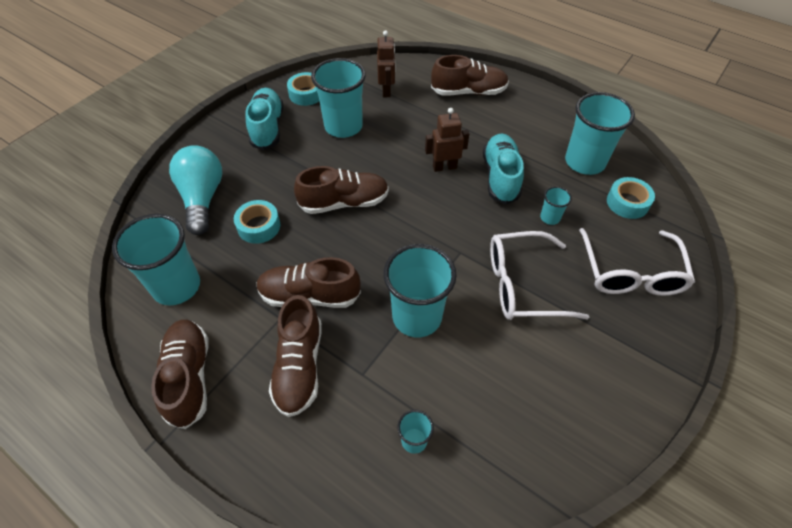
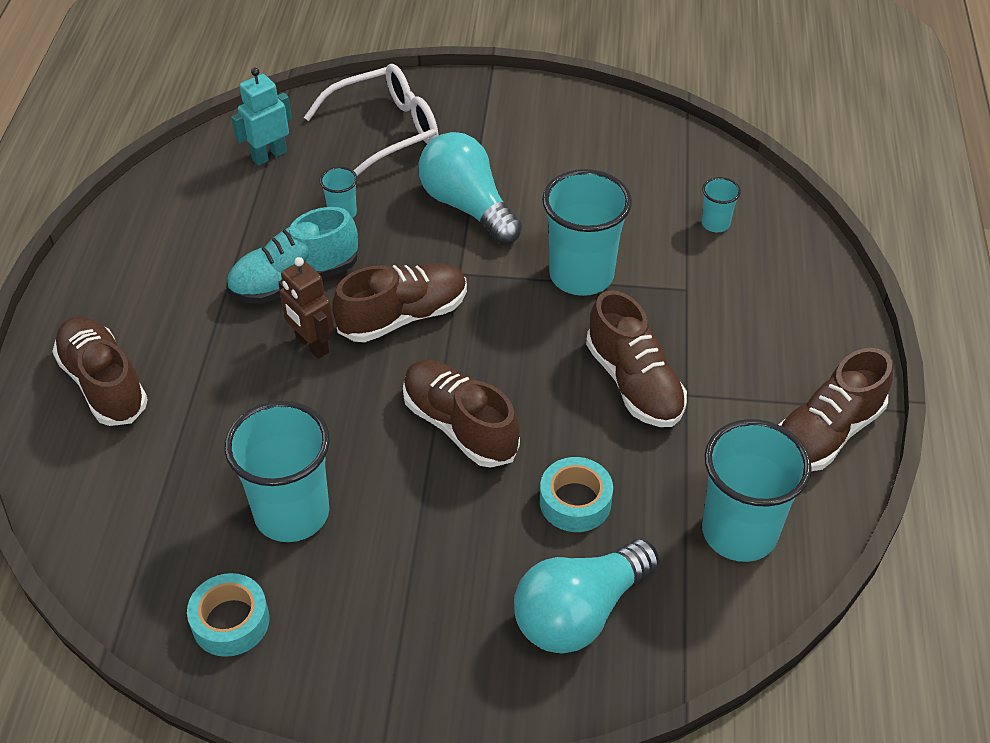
camera: 120 degrees left, 5 degrees down
(267, 127) = (361, 627): turquoise shoe -> none
(299, 366) = (725, 344): brown shoe -> brown shoe (403, 316)
(386, 91) = (156, 499): brown robot -> none
(522, 285) = (467, 206): white glasses -> turquoise light bulb
(584, 162) = (211, 208): turquoise cup -> none
(627, 203) = (269, 155): turquoise tape -> turquoise robot

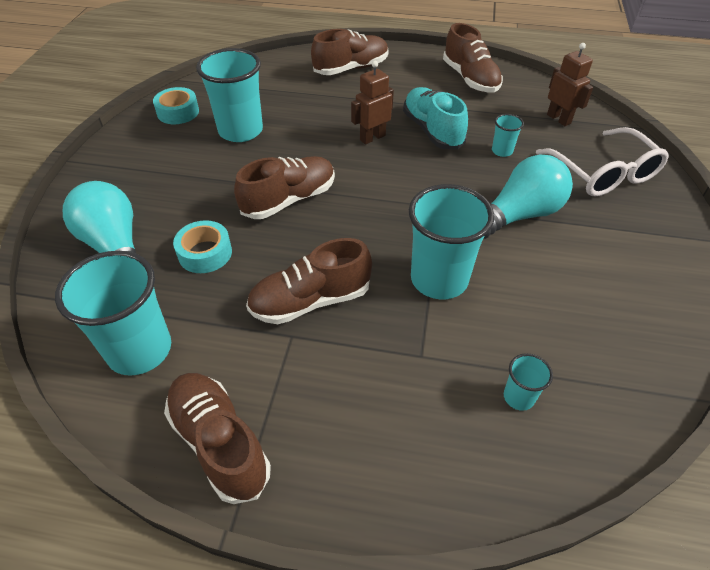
camera: 95 degrees right, 0 degrees up
(269, 155) = (559, 119): turquoise robot -> brown robot
(403, 316) = (395, 177): brown shoe -> brown shoe (470, 79)

